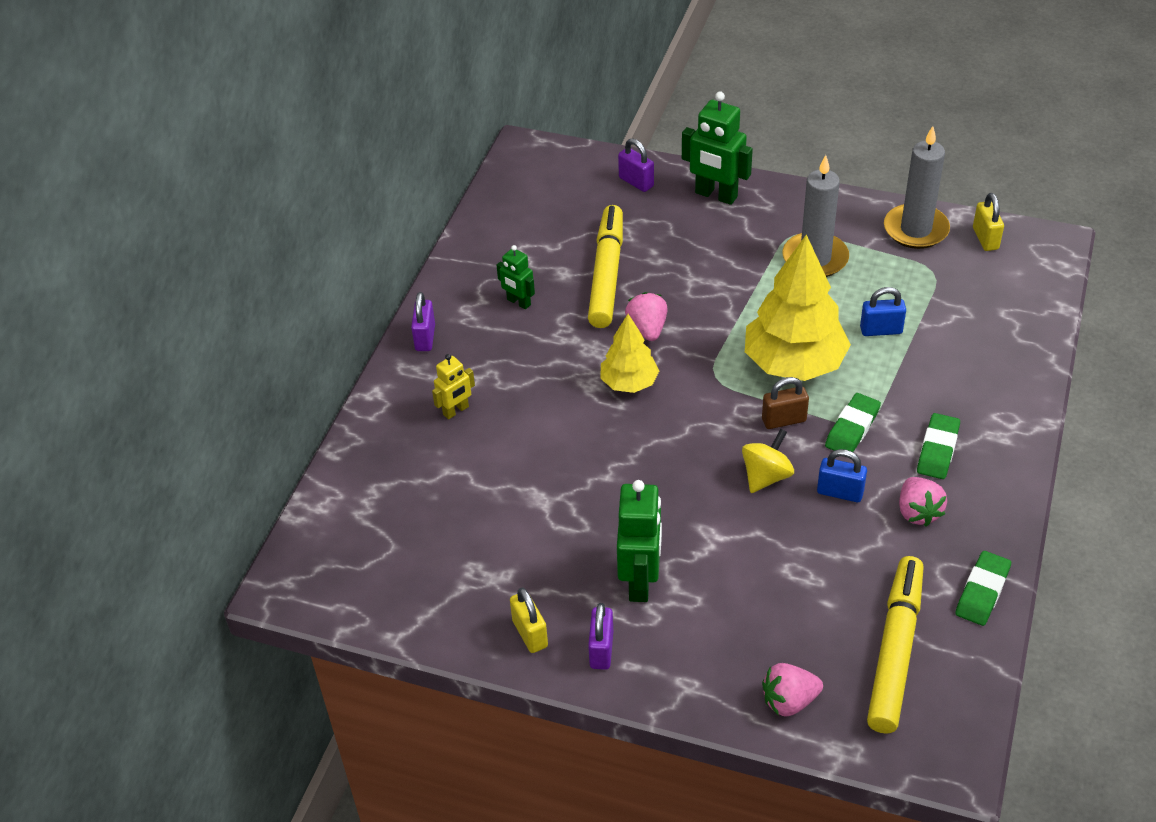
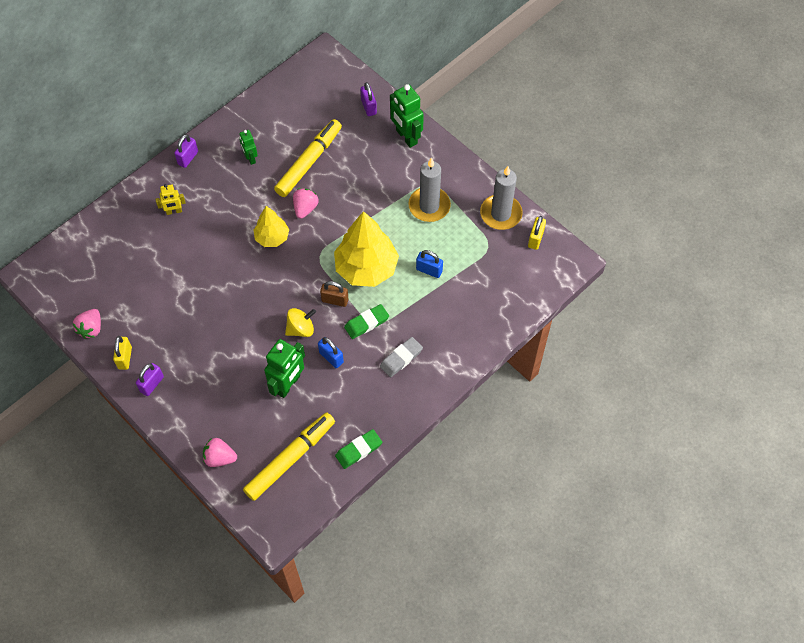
camera: 25 degrees right, 15 degrees up
(640, 581) = (196, 356): green robot -> green robot (288, 384)
(918, 512) = (362, 389): pink strawberry -> pink strawberry (91, 328)
(937, 450) = (401, 358): green eraser -> grey eraser

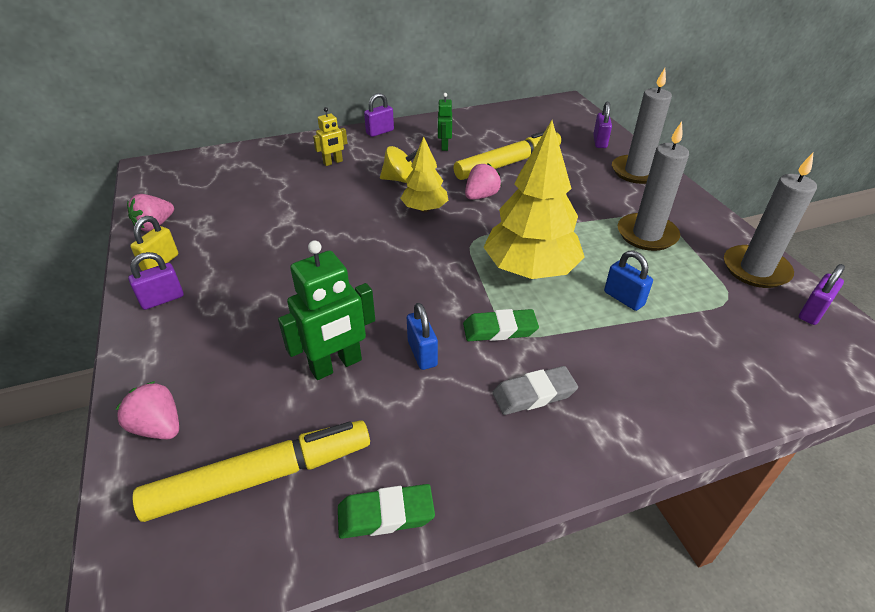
camera: 25 degrees right, 20 degrees down
(174, 211) = (333, 162): yellow robot -> yellow robot turned 45 degrees counterclockwise
(301, 329) = (400, 305): yellow spinning top -> yellow spinning top (400, 179)
(335, 300) = (467, 289): brown padlock -> none
(406, 137) = (637, 172): green robot -> grey candle
(535, 239) = (812, 312): yellow padlock -> purple padlock

